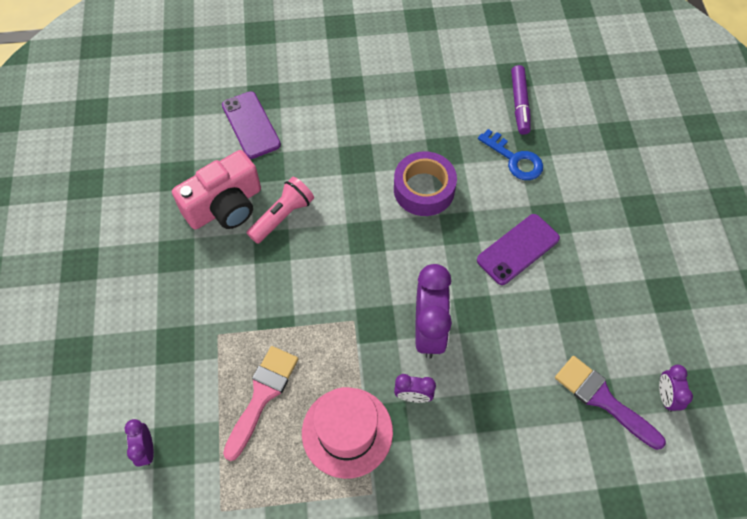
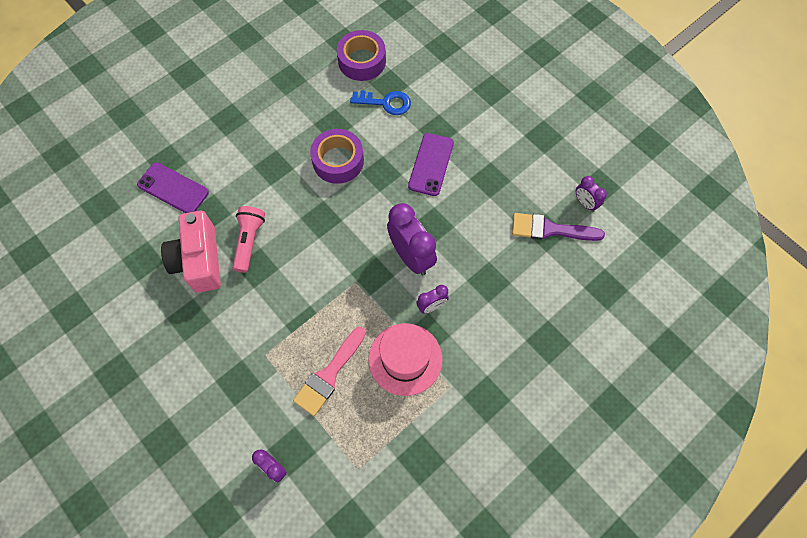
camera: 35 degrees left, 5 degrees up
(225, 206) = (199, 260): pink camera -> pink camera turned 150 degrees clockwise
(262, 395) = (329, 375): pink brush -> pink brush turned 135 degrees counterclockwise
(519, 104) = (362, 61): purple marker -> purple tape

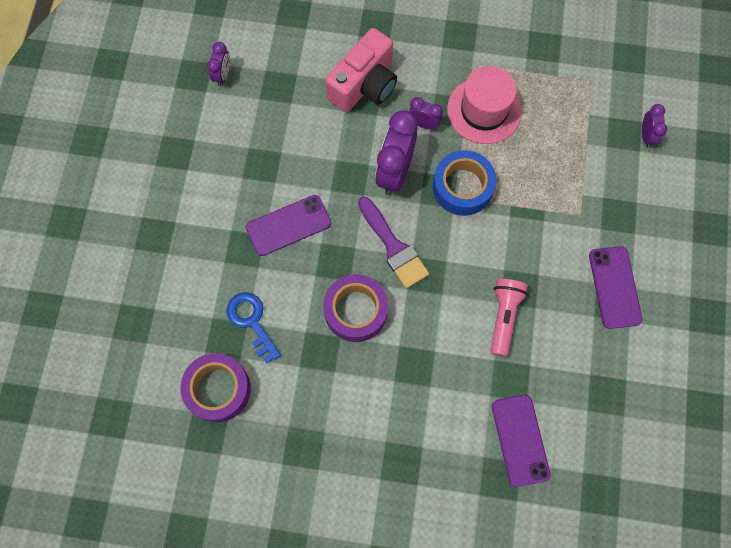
camera: 130 degrees left, 5 degrees up
(196, 329) = (614, 287): none -> purple phone
(199, 260) = (560, 344): pink camera -> pink camera (364, 85)
(249, 241) = (504, 317): pink flashlight -> pink flashlight turned 135 degrees clockwise
(329, 375) = (548, 154): pink brush -> none
(359, 291) = (462, 187): none -> blue tape
(550, 229) = (273, 85): purple brush -> purple brush (393, 247)

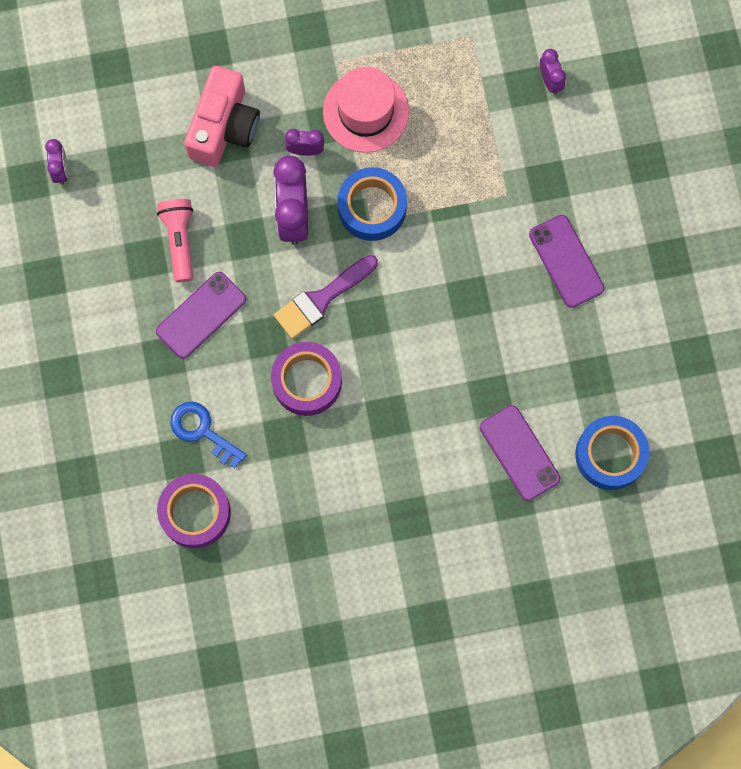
camera: 20 degrees left, 5 degrees up
(393, 247) = (322, 299): purple brush -> purple brush turned 105 degrees clockwise
(504, 317) = (462, 333): pink flashlight -> pink flashlight (179, 240)
(602, 472) = (610, 455): none -> blue tape

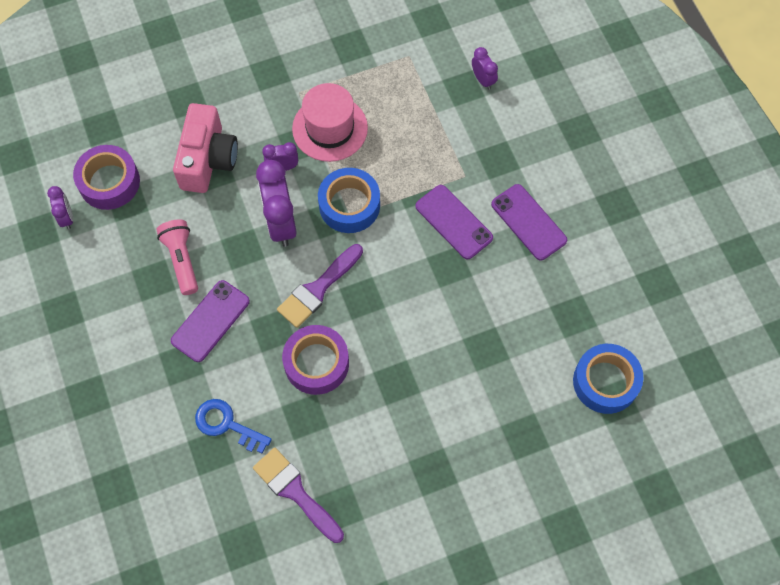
camera: 10 degrees left, 10 degrees down
(195, 513) = (230, 501): purple tape -> purple tape (109, 182)
(263, 514) = (295, 492): none -> purple brush
(519, 453) = (523, 394): purple phone -> purple phone (453, 222)

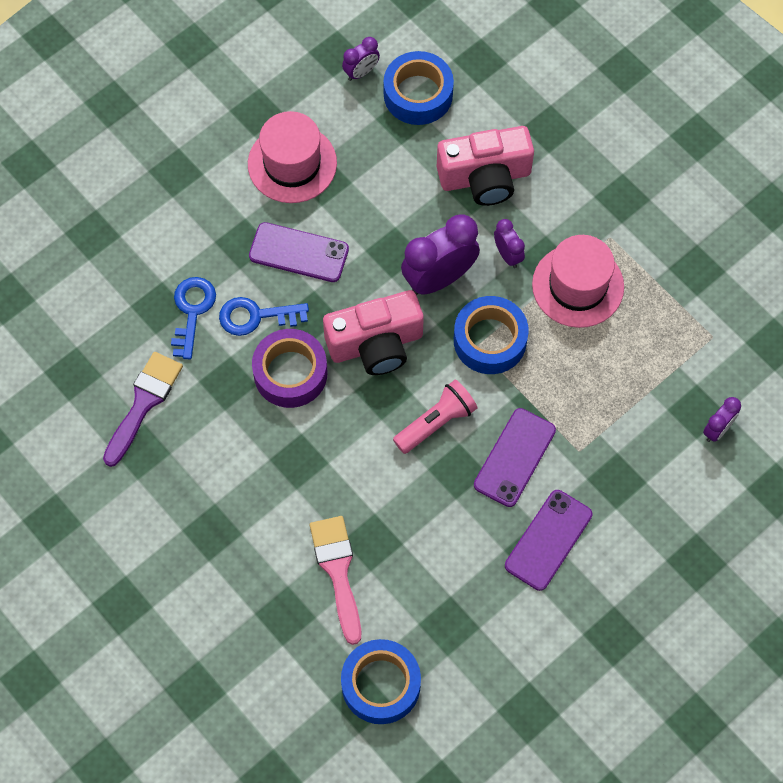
camera: 70 degrees right, 0 degrees up
(109, 182) = (418, 94): purple tape -> blue tape
(125, 299) = (292, 163): none -> pink hat
(182, 260) = (356, 198): pink flashlight -> pink flashlight (436, 422)
(254, 374) = (256, 316): none -> blue key
(318, 289) = (376, 344): purple brush -> pink camera
(501, 383) = (337, 571): none -> pink brush

